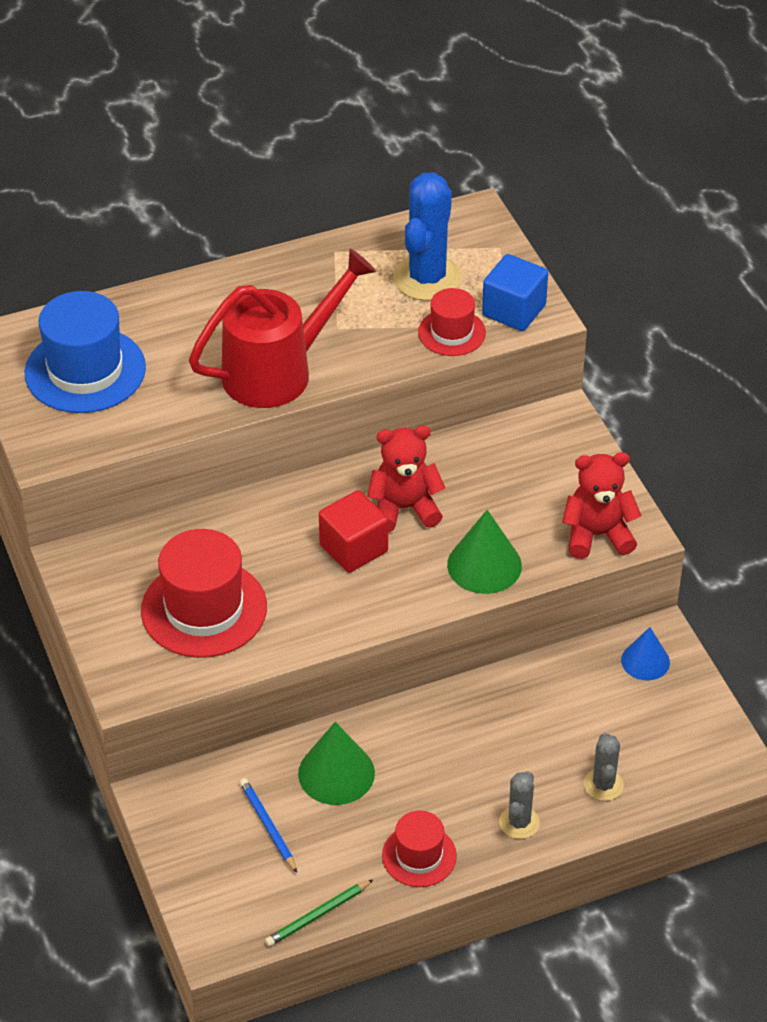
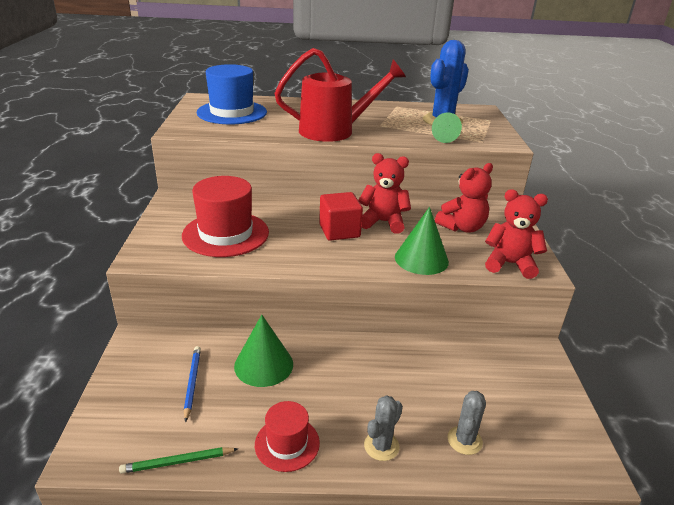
camera: 20 degrees right, 15 degrees down
(451, 332) = (446, 138): red hat -> green cone
(514, 310) = (489, 138): blue cube -> none
(516, 482) = (462, 227): none -> red teddy bear
(645, 661) = (525, 364): blue cone -> none

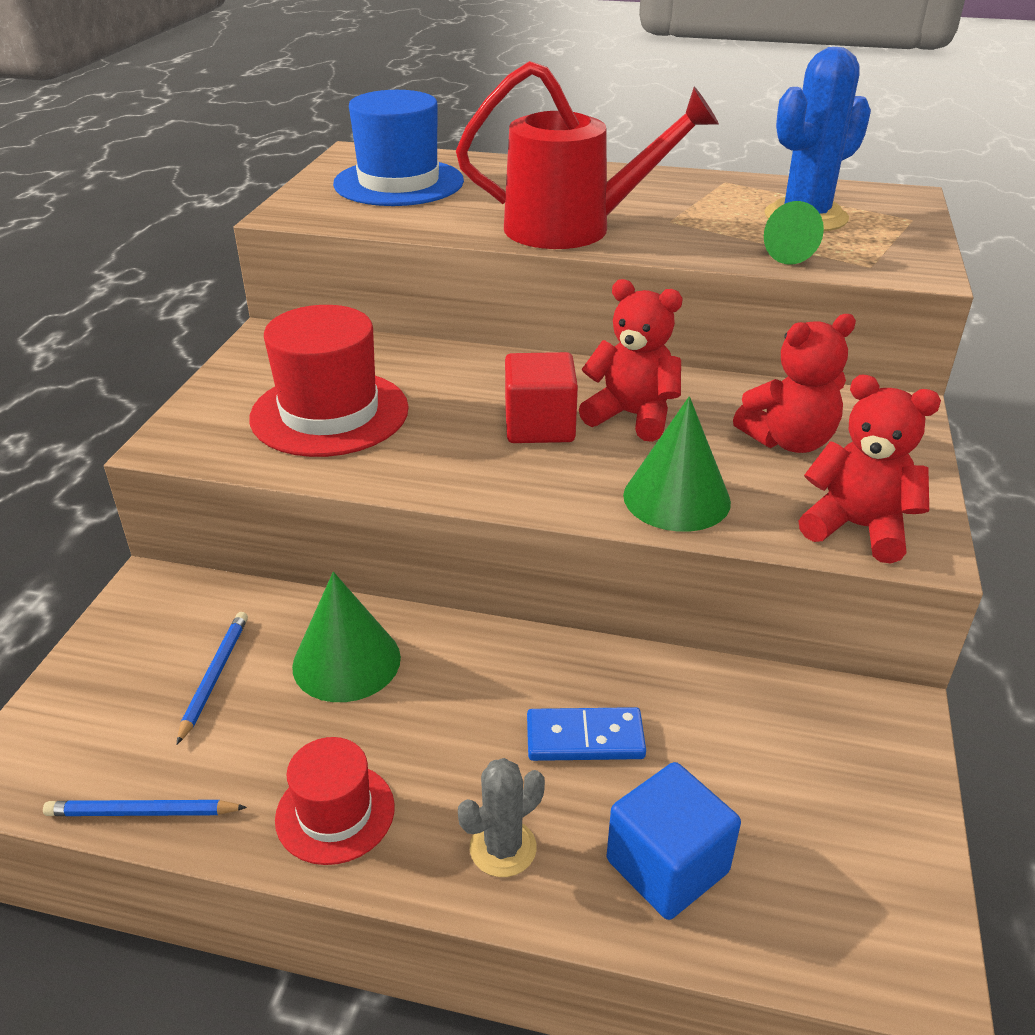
camera: 15 degrees right, 5 degrees up
(178, 462) = (143, 812): green pencil -> blue pencil
(402, 385) = (585, 738): none -> blue domino
(464, 440) = (667, 866): grey cactus -> blue cube

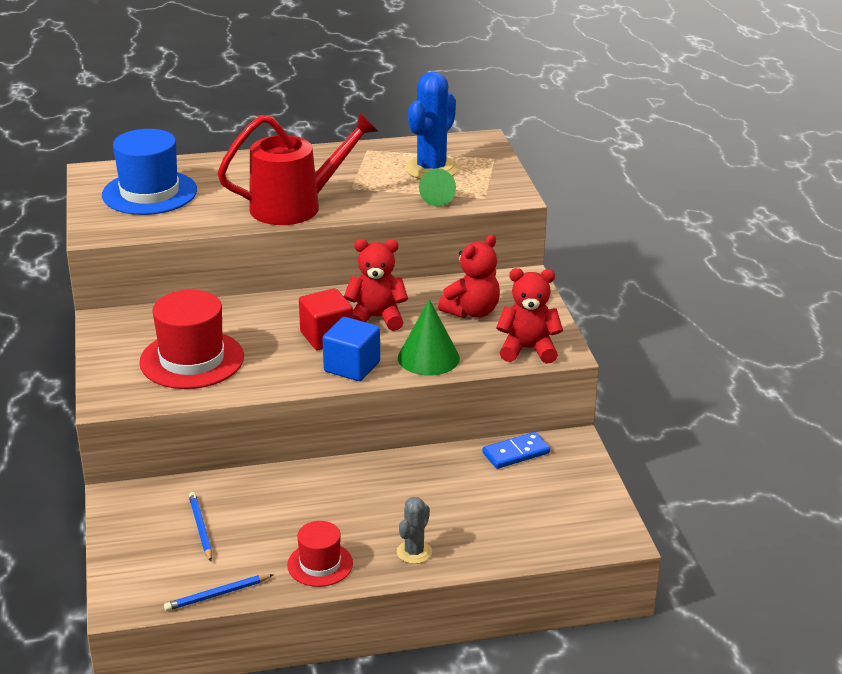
camera: 25 degrees left, 5 degrees down
(346, 661) = (271, 500): green cone -> none
(585, 738) = (426, 497): blue domino -> blue domino (516, 453)
(667, 866) = (495, 535): blue cube -> blue cube (352, 367)

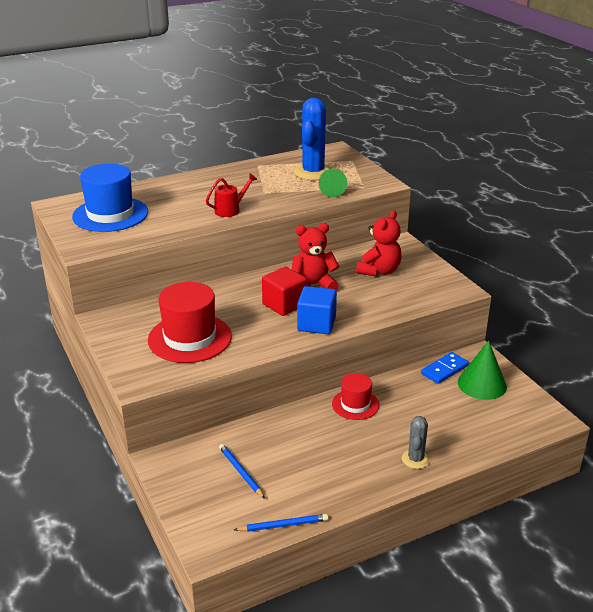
camera: 15 degrees left, 0 degrees up
(217, 594) = (283, 525): blue pencil -> blue pencil turned 150 degrees counterclockwise
(296, 206) = (231, 210): red watering can -> red watering can, size x0.47
(320, 564) = (350, 483): red hat -> red hat (355, 404)
(428, 358) = (369, 308): green cone -> green cone (482, 384)
(528, 349) = (435, 291): red teddy bear -> none

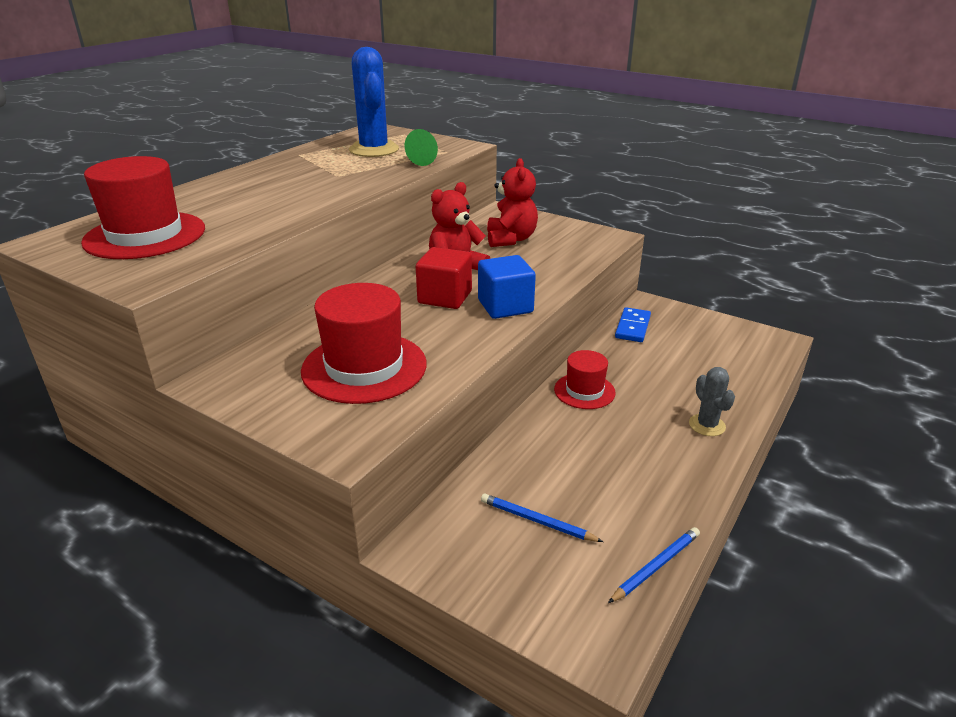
camera: 30 degrees left, 0 degrees up
(110, 214) = (145, 235): blue hat -> red hat
(231, 210) = (316, 198): red watering can -> none
(482, 384) = (681, 329): green cone -> none

